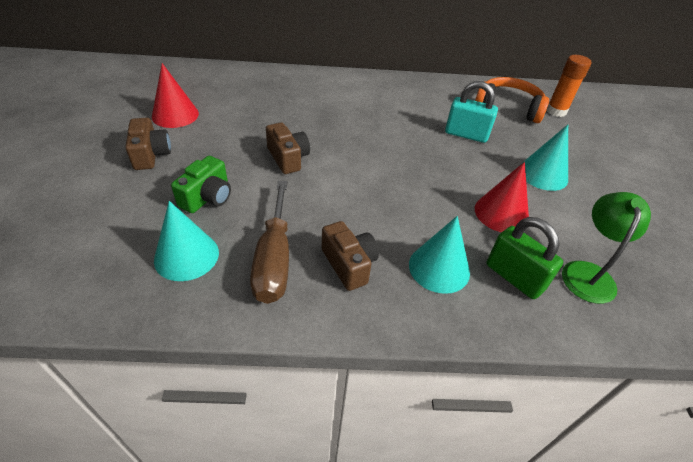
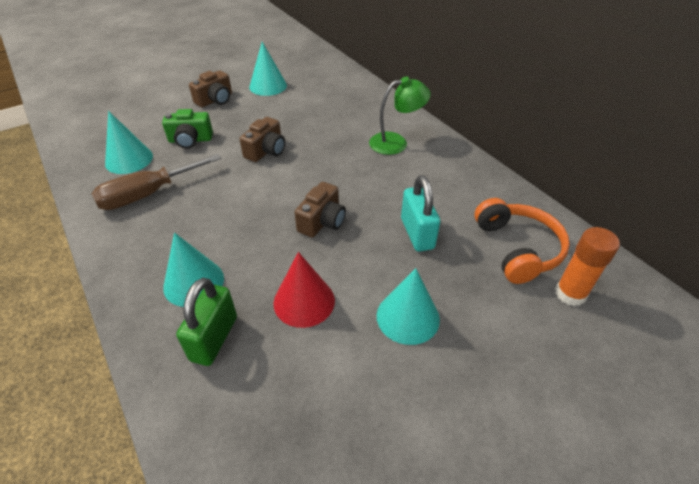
camera: 60 degrees right, 0 degrees up
(175, 115) = (268, 86): red cone -> turquoise cone
(349, 264) = (165, 231): brown camera -> brown camera (322, 221)
(588, 273) = (260, 401): green lamp -> green lamp (396, 142)

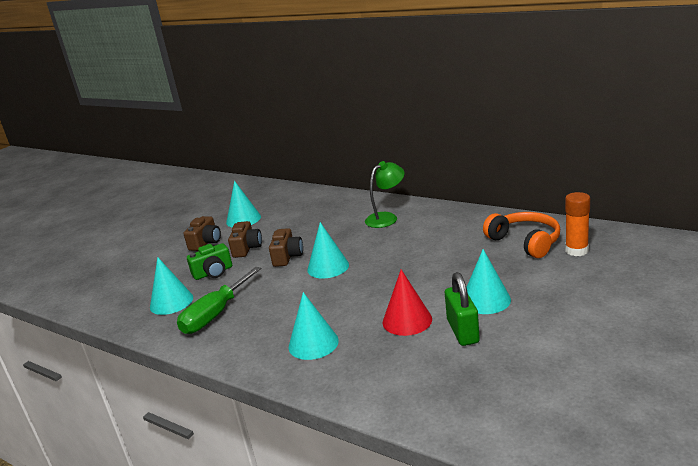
camera: 20 degrees left, 20 degrees down
(148, 194) = (215, 314): brown screwdriver -> green screwdriver
(214, 338) = (362, 362): green padlock -> green padlock (462, 331)
(290, 183) = (328, 267): none -> turquoise cone
(322, 221) = (376, 278): brown camera -> brown camera (247, 248)
(417, 233) = (451, 259): turquoise padlock -> none

